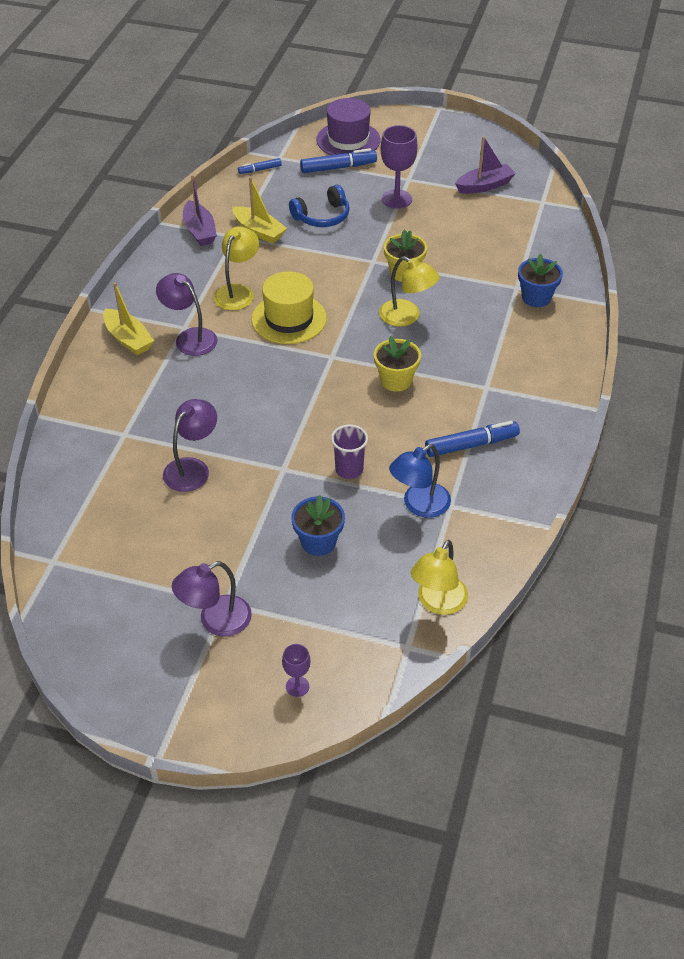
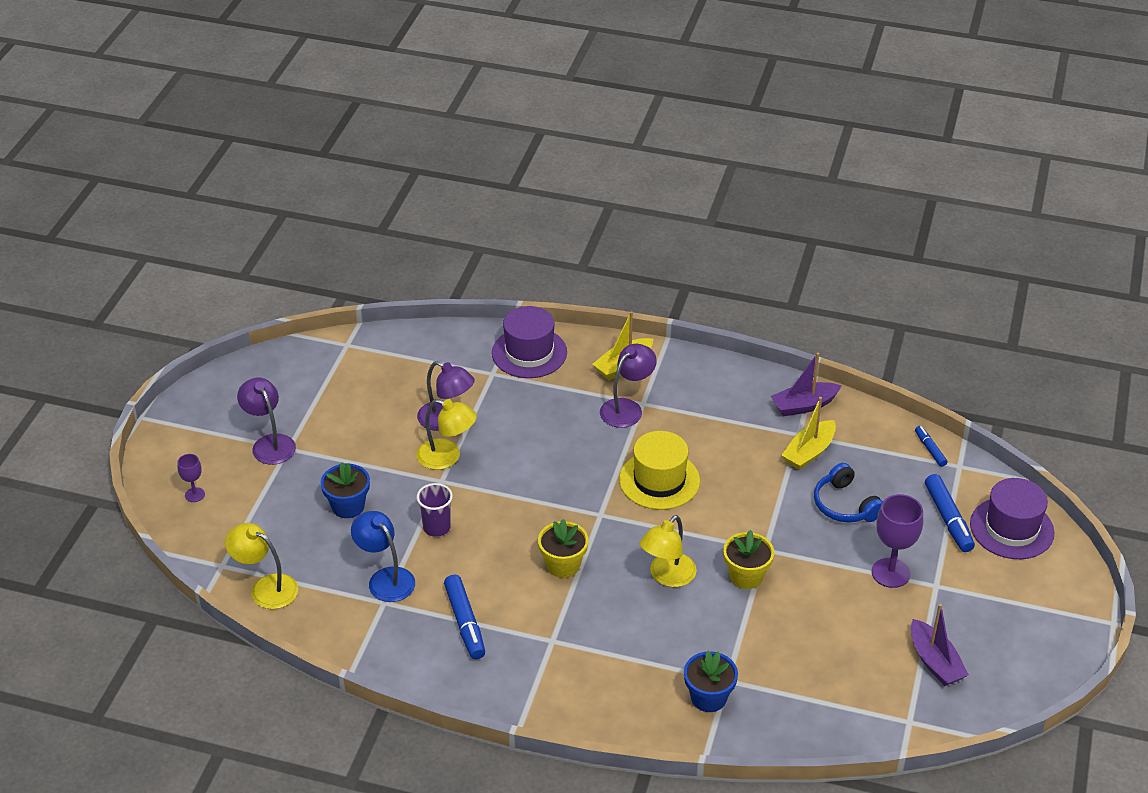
camera: 90 degrees right, 5 degrees down
(96, 406) = (529, 353): none -> purple hat
(237, 292) = (701, 439): yellow lamp -> yellow lamp (447, 457)

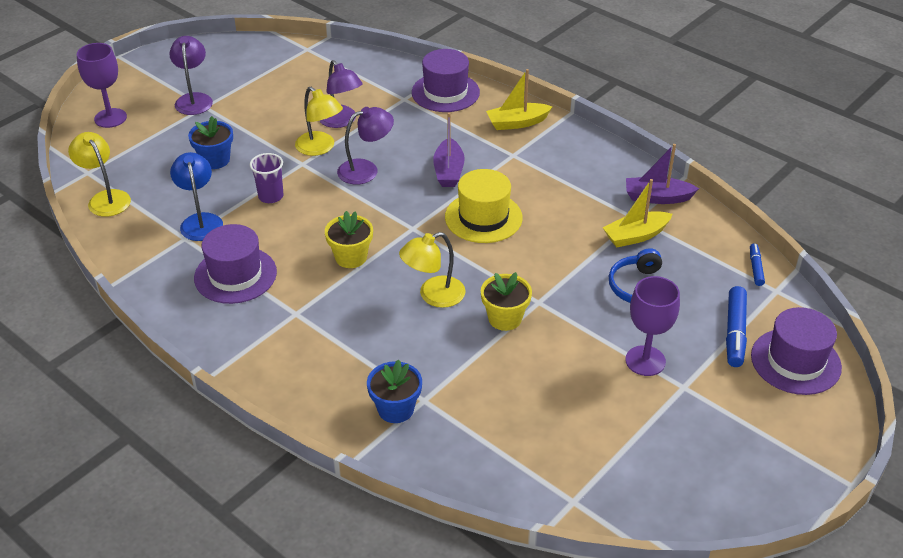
camera: 25 degrees right, 0 degrees up
(194, 495) = (110, 118): purple goblet -> purple goblet, size x1.86
(465, 623) = (235, 275): blue marker -> purple hat
(627, 408) = (496, 155): purple lamp -> purple lamp (366, 170)
(934, 662) = (636, 455): purple boat -> purple boat (448, 171)

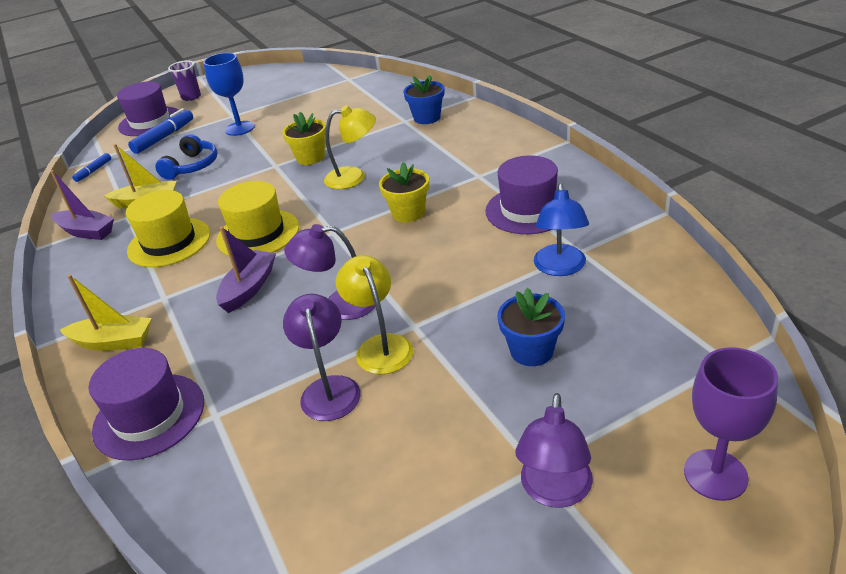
camera: 155 degrees left, 5 degrees down
(105, 198) = (689, 314): yellow lamp -> none
(271, 196) = (469, 286): purple cup -> purple cup (191, 97)
(561, 198) = (169, 242): none -> yellow hat
(645, 361) = (240, 128): purple goblet -> blue goblet

